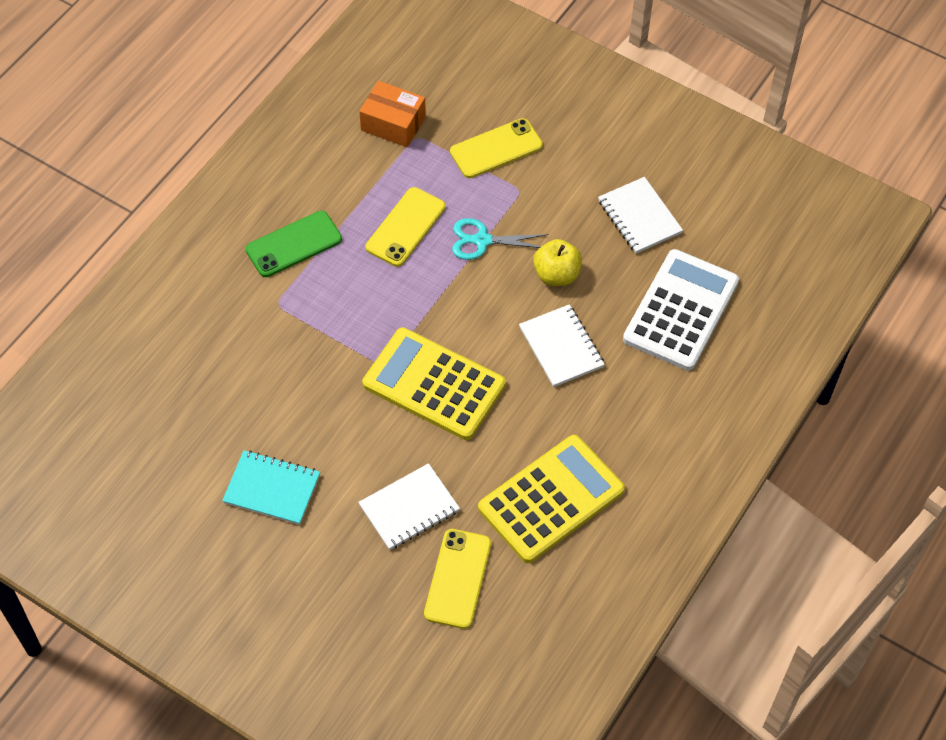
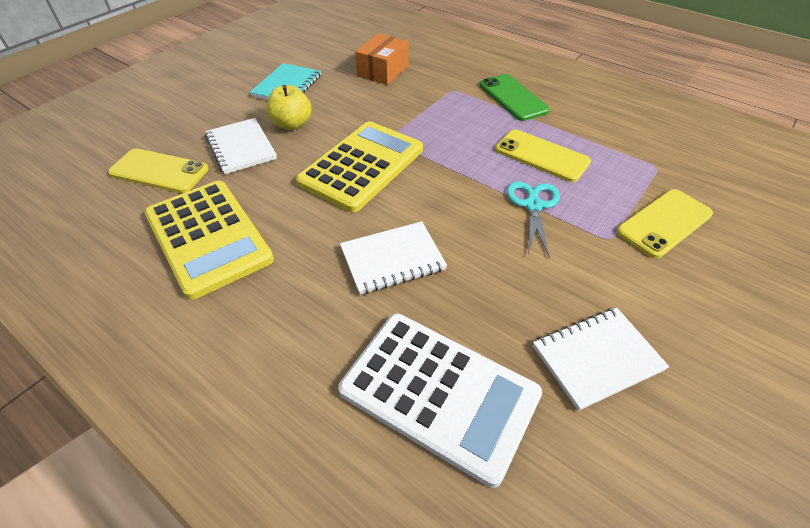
camera: 95 degrees right, 10 degrees down
(393, 123) = (668, 152): orange box -> orange box (383, 71)
(496, 149) = (664, 223): yellow phone -> yellow phone turned 75 degrees clockwise
(556, 275) = (492, 262): yellow apple -> yellow apple (292, 124)

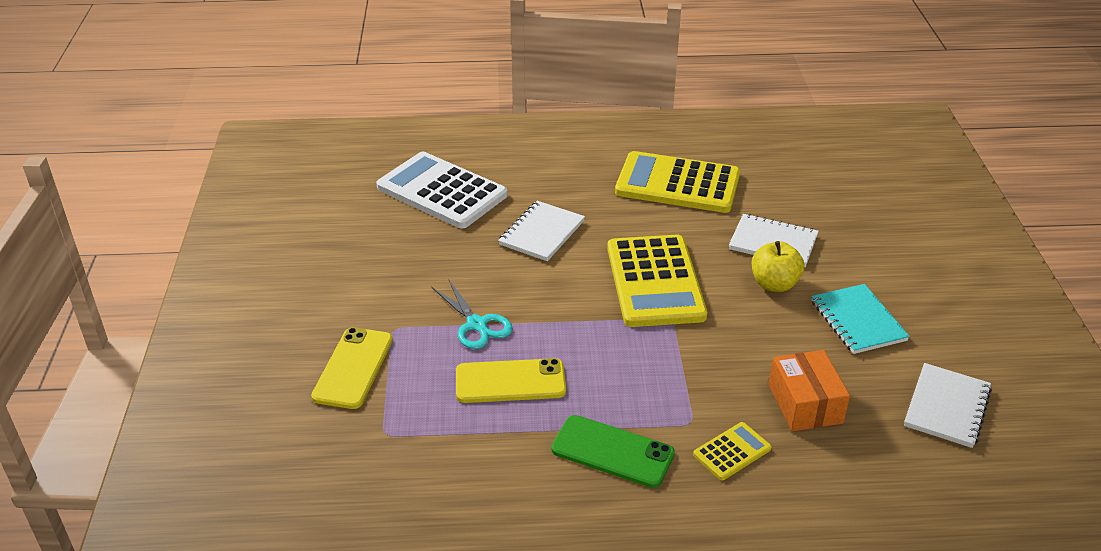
camera: 140 degrees right, 10 degrees down
(159, 171) = (791, 197): yellow phone -> none
(439, 393) = (441, 191): white calculator -> white calculator turned 45 degrees clockwise
(449, 72) = (732, 451): none -> yellow calculator
(597, 358) = (361, 247): white notebook -> white notebook (946, 407)

